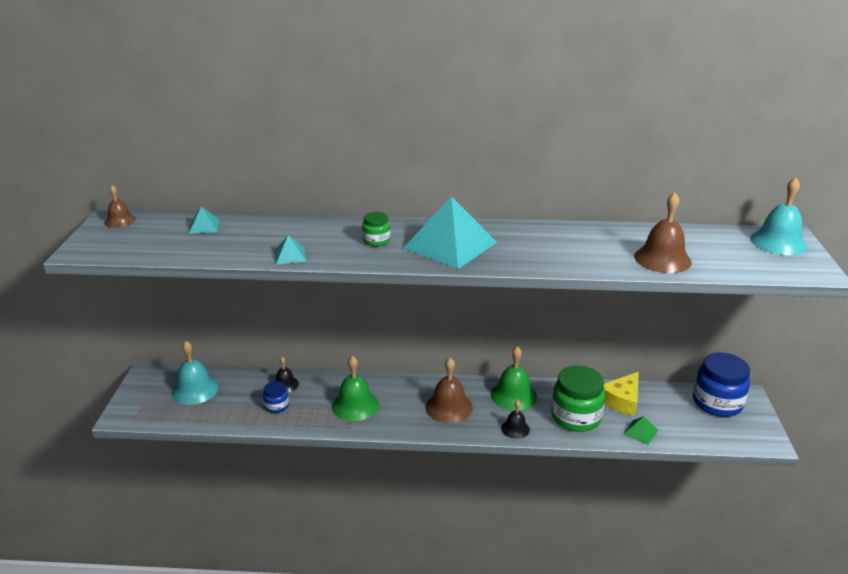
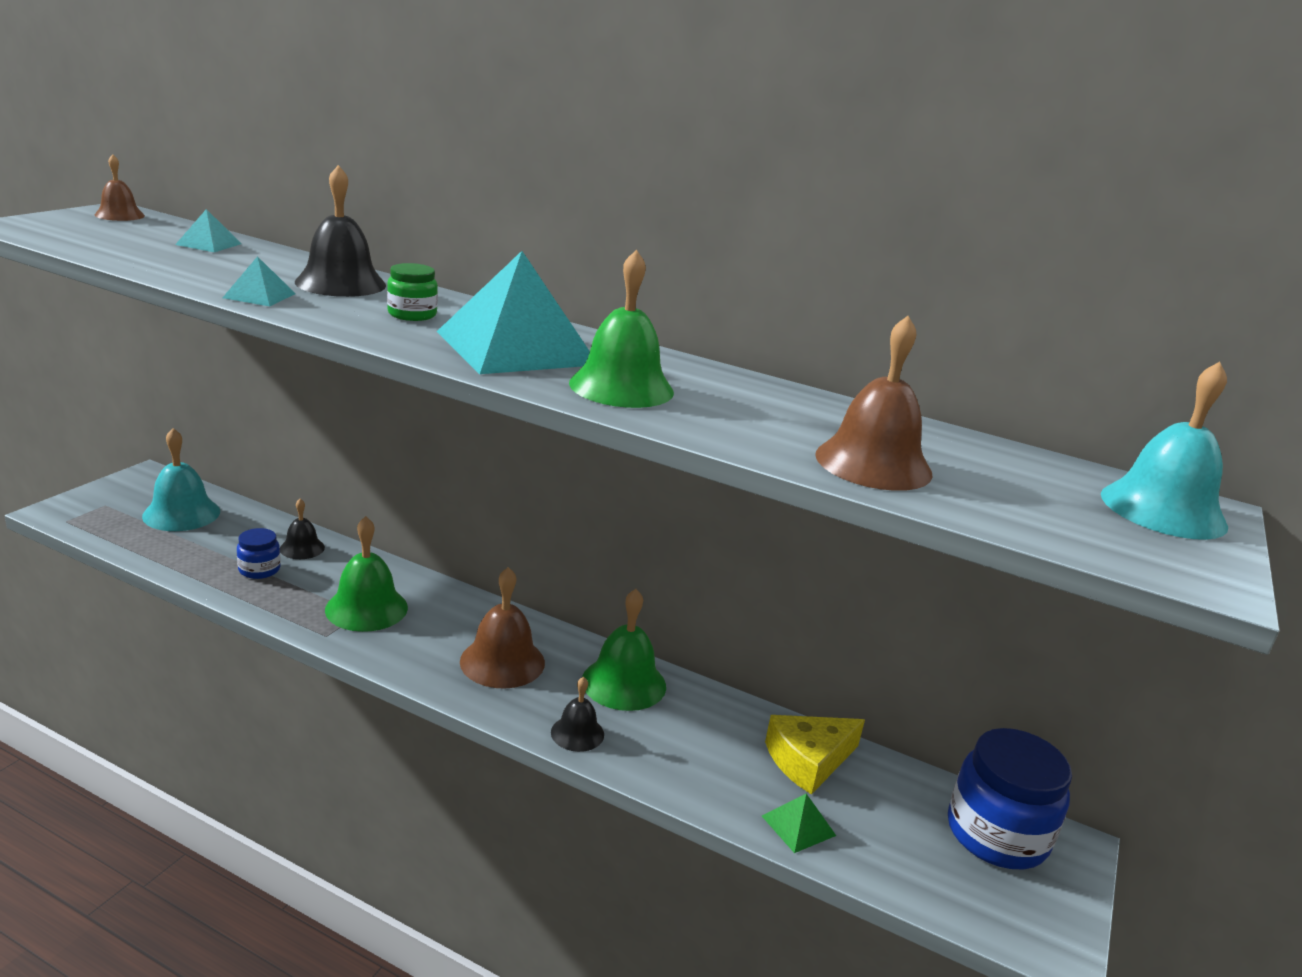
camera: 20 degrees right, 5 degrees down
(312, 231) = (340, 283): none -> black bell
(523, 253) = (621, 387): none -> green bell
(576, 417) = (700, 755): green jar -> none

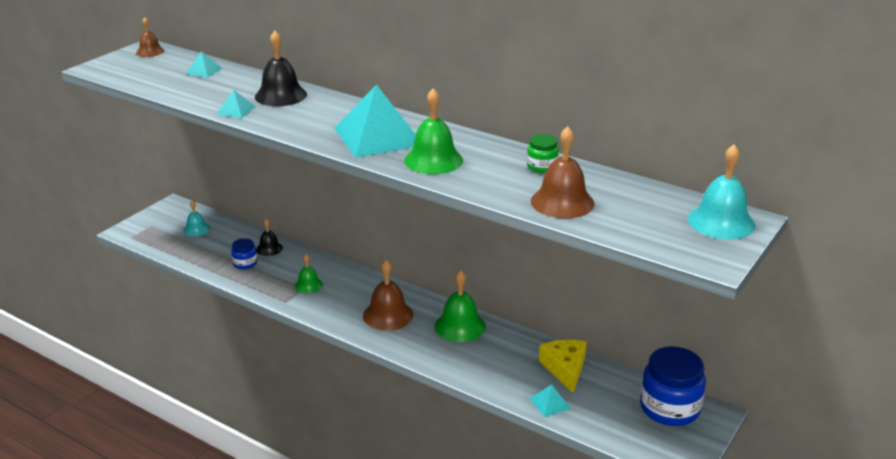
camera: 10 degrees right, 5 degrees up
(181, 513) = (196, 229): turquoise bell -> turquoise bell, size x0.58
(366, 608) = (308, 285): green bell -> green bell, size x0.58
(412, 314) = (321, 116): green jar -> green jar (542, 167)
(577, 733) = (428, 355): black bell -> none
(798, 825) = (550, 403): green pyramid -> turquoise pyramid
(808, 761) = (565, 369): yellow cheese -> yellow cheese turned 105 degrees clockwise

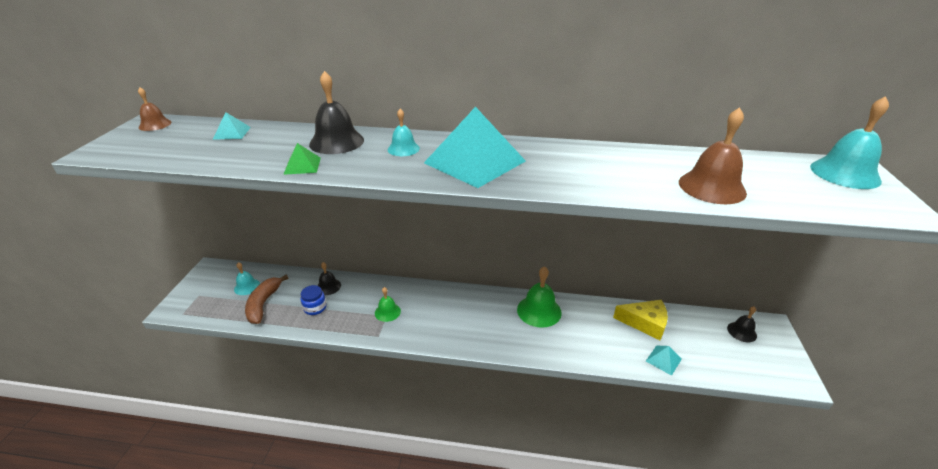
camera: 25 degrees left, 5 degrees up
(202, 248) = (263, 304): none -> brown banana
(236, 110) = (302, 166): turquoise pyramid -> green pyramid
(330, 113) = (403, 149): none -> turquoise bell
(388, 315) = (475, 319): brown bell -> none
(433, 160) = (552, 173): green bell -> none
(542, 167) = (648, 158): green jar -> none
(565, 369) = (645, 323): yellow cheese -> yellow cheese turned 135 degrees clockwise
(669, 408) = (742, 332): blue jar -> black bell

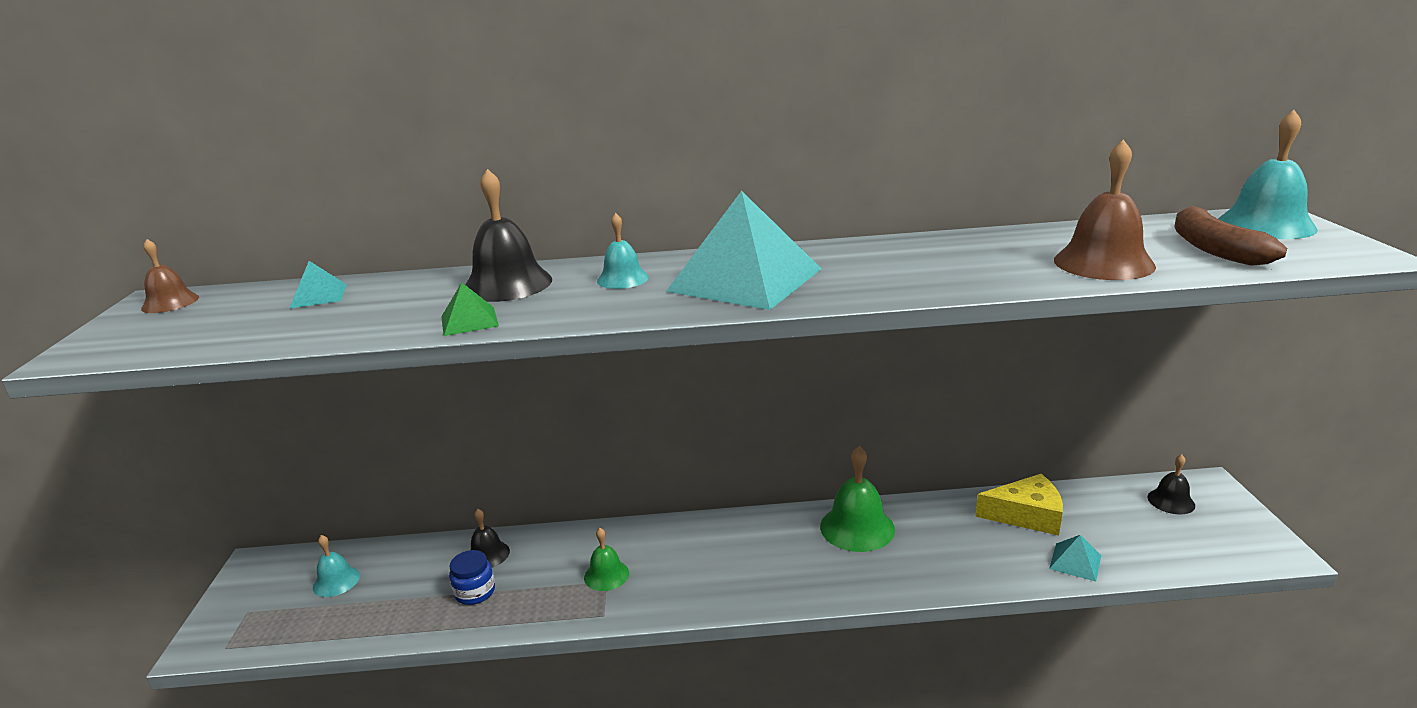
camera: 10 degrees left, 10 degrees down
(263, 304) = (377, 604): brown banana -> brown banana (1214, 249)

